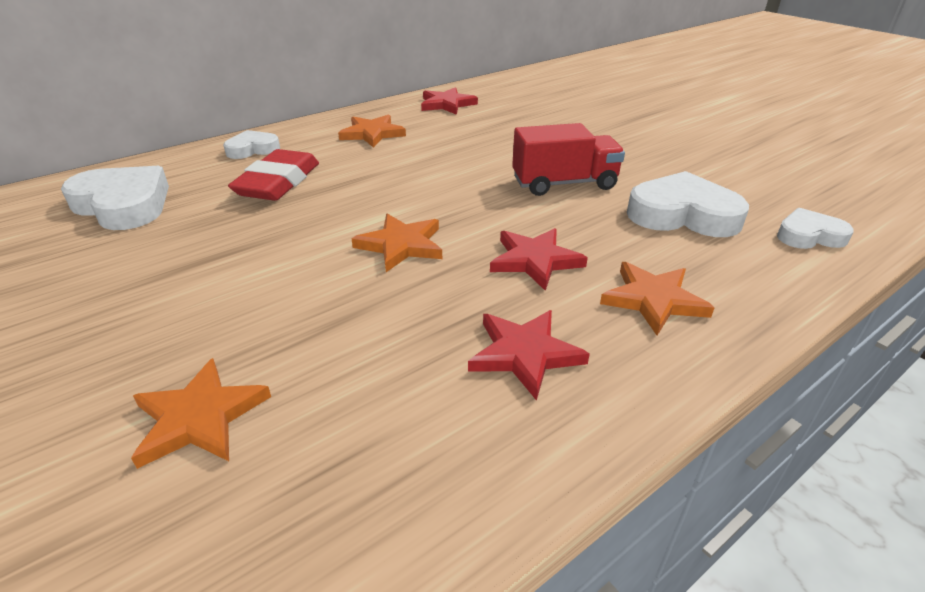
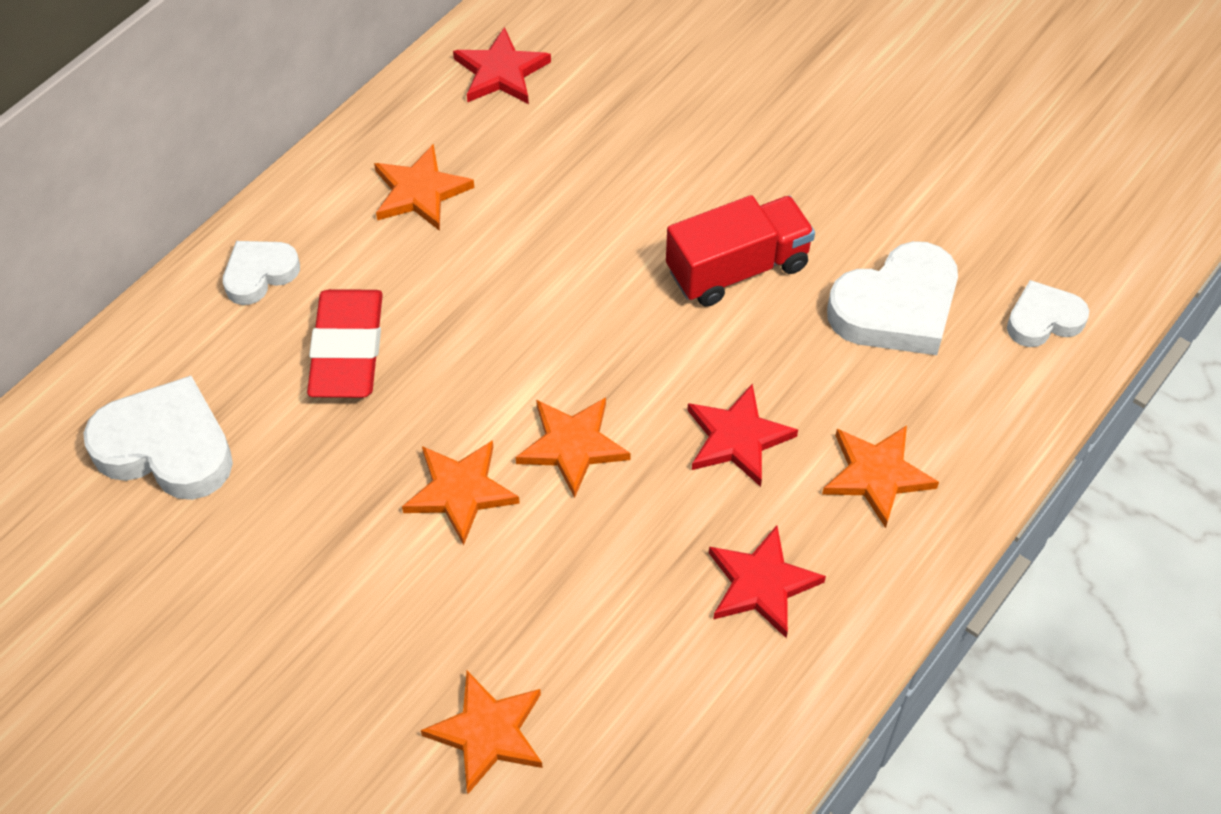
camera: 15 degrees left, 20 degrees up
(300, 255) = (460, 491): none -> orange star
(682, 215) = (896, 308): white heart -> white heart turned 150 degrees clockwise

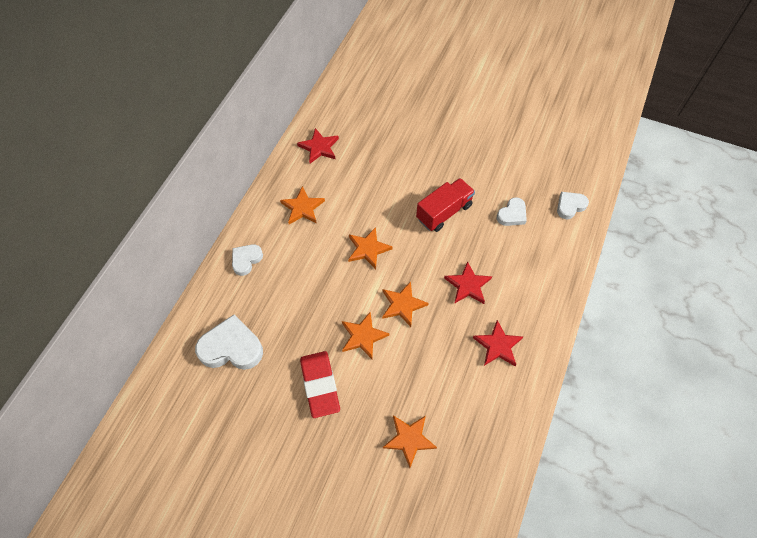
camera: 15 degrees left, 5 degrees up
(347, 350) = (295, 285): red eraser -> red eraser (320, 385)
(877, 475) = (527, 287): orange star -> orange star (368, 249)
(896, 308) = (512, 214): white heart -> white heart, size x0.58

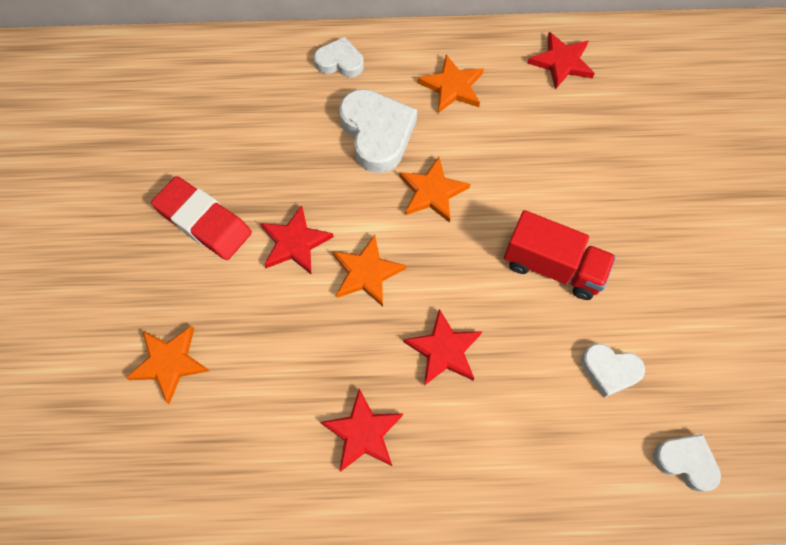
camera: 65 degrees right, 5 degrees up
(231, 347) = (213, 103): white heart -> white heart (377, 133)
(320, 385) = (203, 221): red eraser -> red eraser turned 75 degrees clockwise
(363, 336) = (295, 242): orange star -> red star

